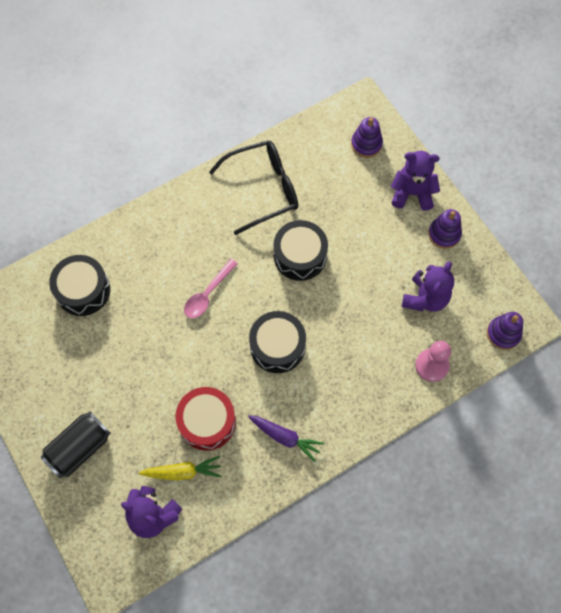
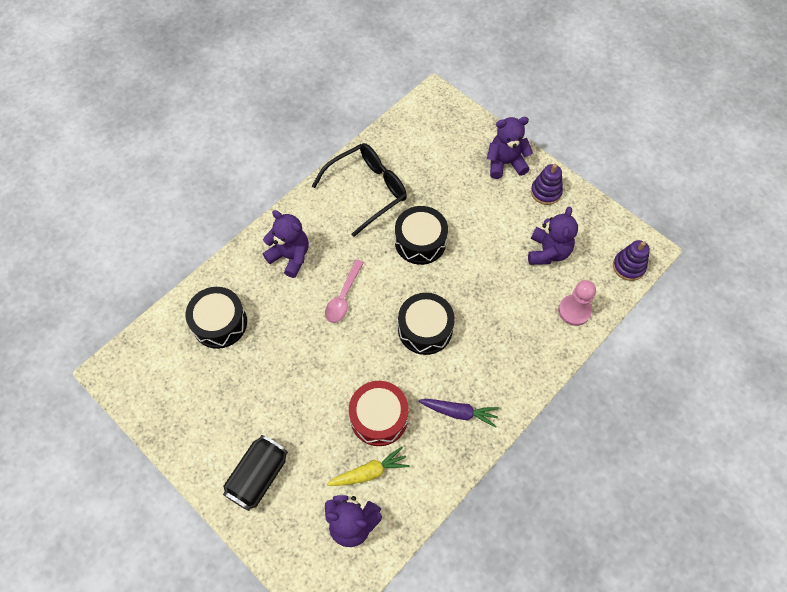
camera: 15 degrees left, 5 degrees down
(168, 240) = (290, 256): none -> purple teddy bear
(366, 144) = (450, 130): purple stacking toy -> none

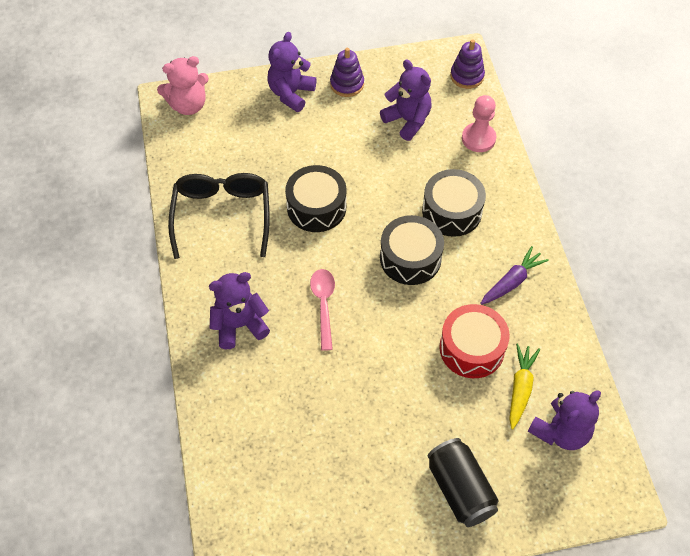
camera: 55 degrees left, 5 degrees down
(219, 323) = (263, 433): black drum -> black drum (452, 211)
(343, 297) = (323, 305): pink spoon -> pink spoon turned 150 degrees counterclockwise
(441, 111) = (188, 105): none -> pink teddy bear

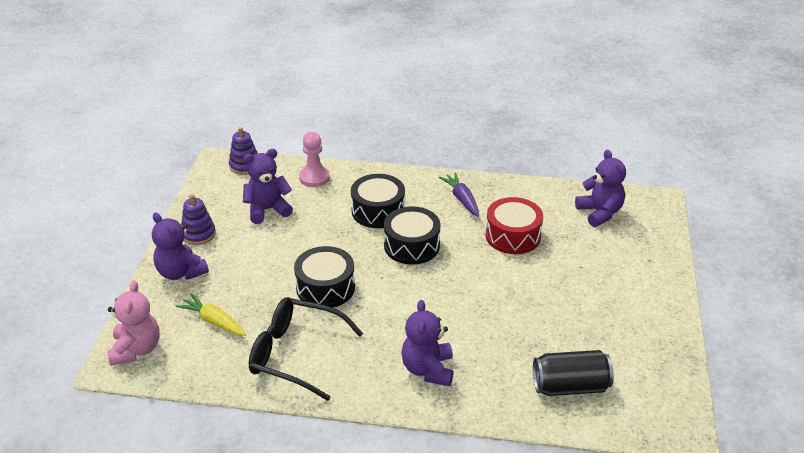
camera: 70 degrees left, 20 degrees down
(323, 305) = (432, 308): pink spoon -> none
(460, 489) = (633, 275): black can -> black can (570, 386)
(520, 388) = (557, 221): yellow carrot -> yellow carrot (213, 321)

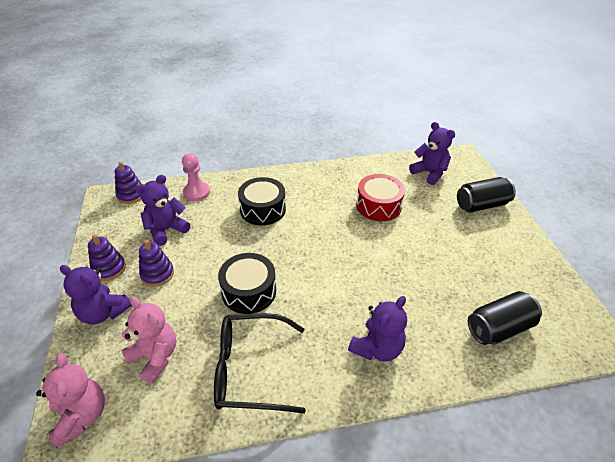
camera: 20 degrees left, 5 degrees up
(213, 321) = (155, 357): yellow carrot -> pink teddy bear
(242, 250) = (157, 274): none -> purple stacking toy
(411, 246) = (304, 233): black drum -> none
(428, 369) = (377, 348): purple teddy bear -> purple teddy bear turned 120 degrees counterclockwise
(461, 199) = (324, 185): purple carrot -> none
(641, 263) = (481, 205): none -> black can

